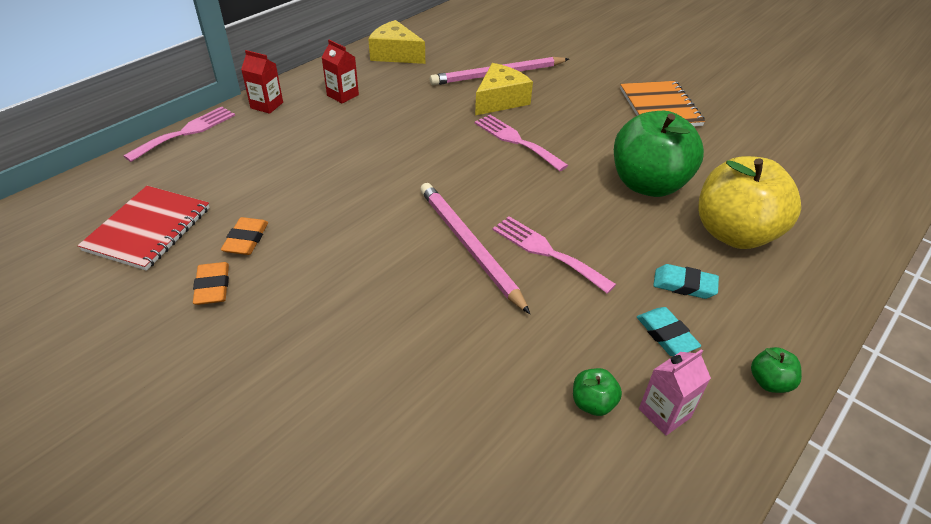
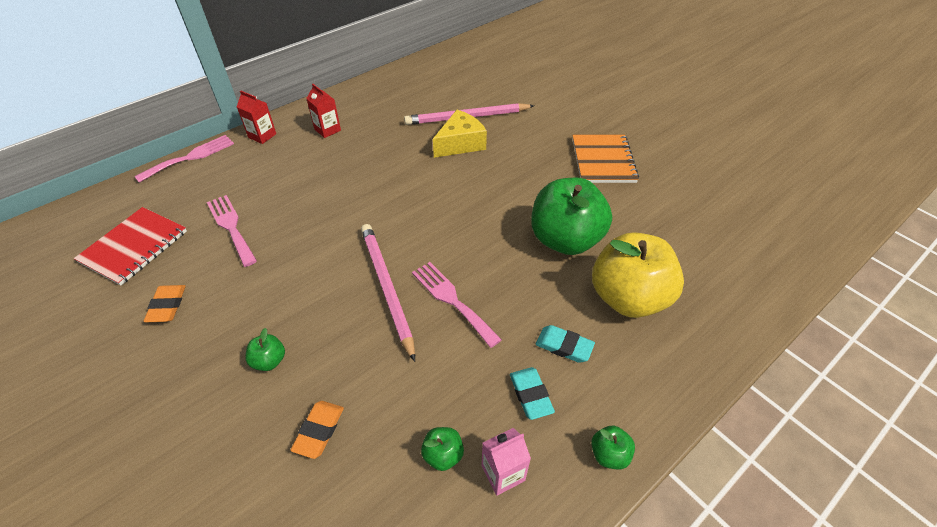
camera: 10 degrees right, 5 degrees up
(246, 239) = (206, 264): orange eraser -> orange eraser (319, 430)
(358, 331) = (269, 361): none -> green apple
(395, 54) = (384, 91): yellow cheese -> none
(516, 141) = (461, 186): pink fork -> pink fork (231, 227)

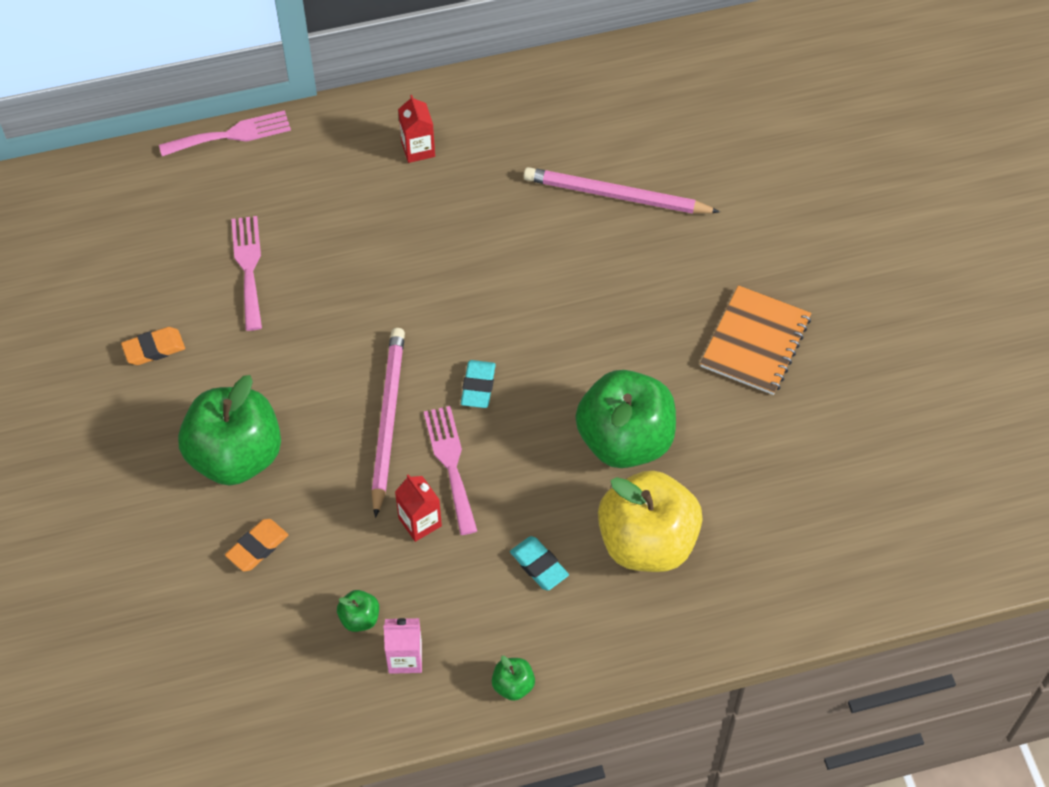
camera: 25 degrees right, 10 degrees up
(134, 247) = (137, 254): red notebook -> none
(167, 306) = (154, 348): orange eraser -> orange eraser turned 45 degrees clockwise
(262, 136) = (330, 129): red carton -> red carton (420, 522)
(269, 361) = (236, 456): green apple -> green apple, size x2.48
(460, 143) = (581, 240): yellow cheese -> none
(530, 395) = (473, 599): turquoise eraser -> turquoise eraser (478, 386)

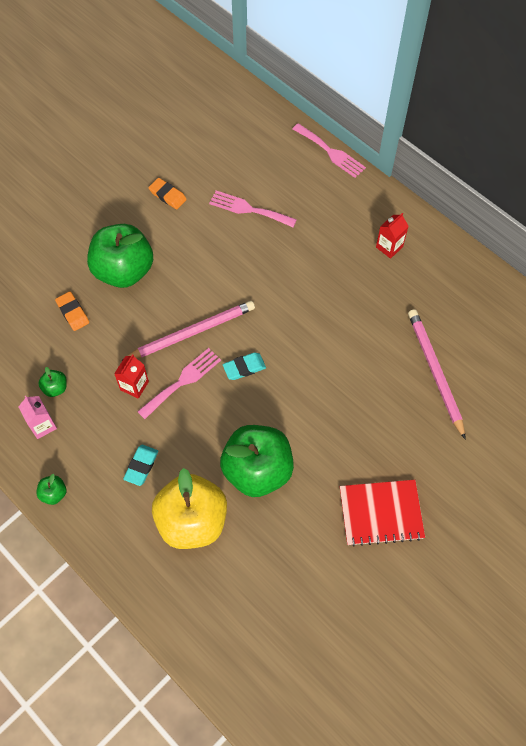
camera: 60 degrees right, 5 degrees up
(248, 267) = (248, 209): pink fork -> pink fork turned 120 degrees counterclockwise
(257, 547) = (73, 313): orange eraser -> orange eraser turned 45 degrees clockwise
(755, 342) = (381, 513): orange notebook -> red notebook

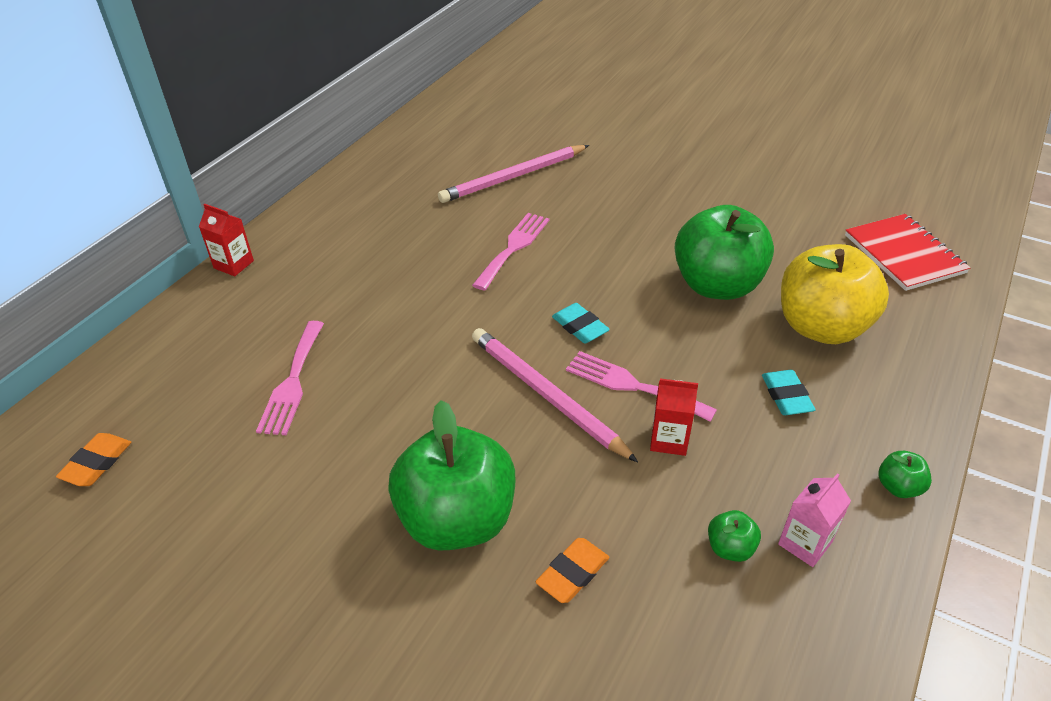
camera: 105 degrees left, 20 degrees down
(141, 466) = (786, 396): turquoise eraser -> turquoise eraser turned 75 degrees clockwise
(167, 195) = (272, 500): orange eraser -> orange eraser (97, 463)
(331, 152) = (168, 312): pink fork -> pink fork (513, 247)
(381, 513) = (704, 189): red notebook -> red notebook (904, 254)
(389, 247) = (341, 232): red carton -> red carton (233, 264)

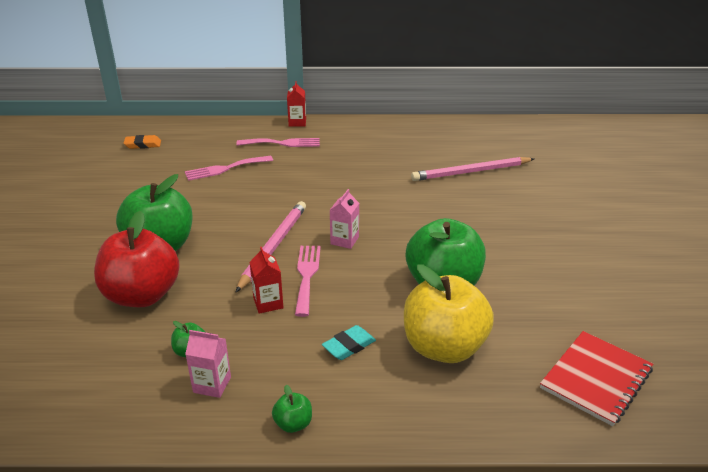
camera: 60 degrees right, 10 degrees down
(513, 177) = (471, 172): pink pencil -> pink pencil turned 45 degrees counterclockwise
(513, 247) = (398, 194): pink fork -> pink fork (283, 143)
(572, 573) = (142, 295): orange eraser -> red apple
(580, 327) = (344, 240): turquoise eraser -> pink carton

